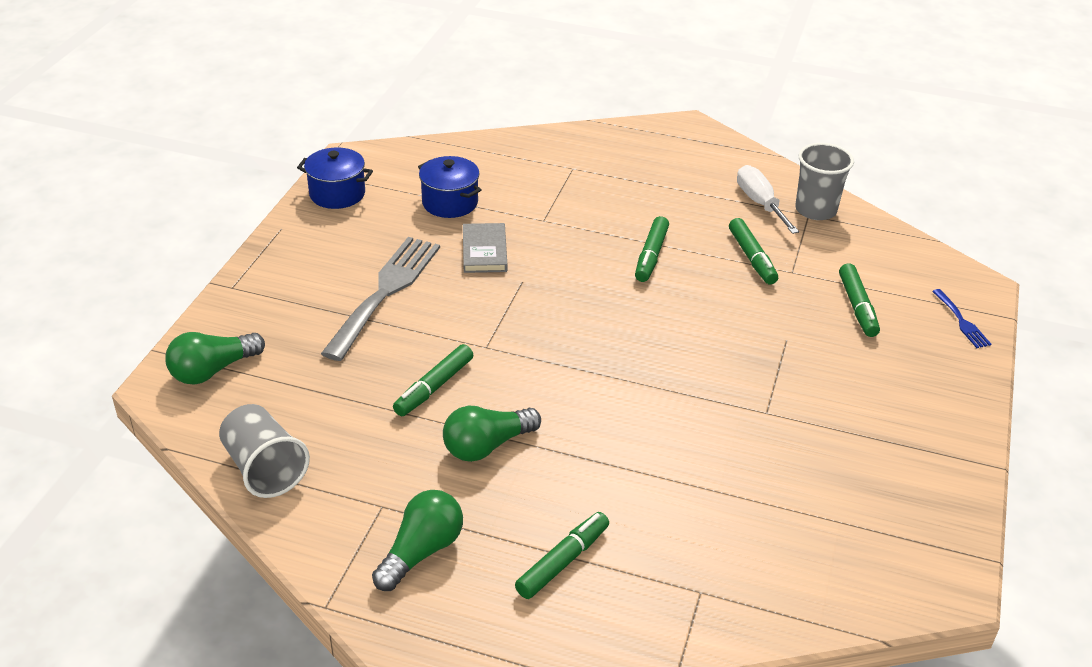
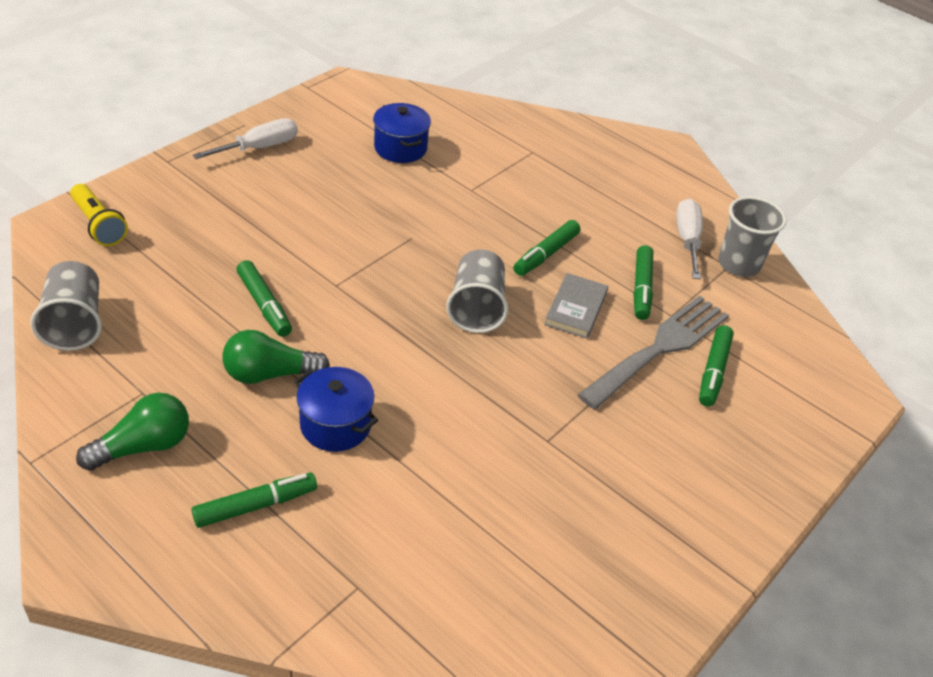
camera: 20 degrees right, 5 degrees up
(213, 370) = (99, 225): green light bulb -> yellow flashlight
(314, 245) = (259, 147): none -> white screwdriver
(337, 194) = (311, 110): blue pot -> blue pot (335, 425)
(385, 292) = (287, 207): grey fork -> grey fork (660, 348)
(434, 387) = (264, 305): green marker -> green marker turned 90 degrees counterclockwise
(484, 251) = (398, 200): grey book -> grey book (576, 308)
(626, 323) = (476, 308): none -> grey cup
(961, 321) = (813, 424): blue fork -> none

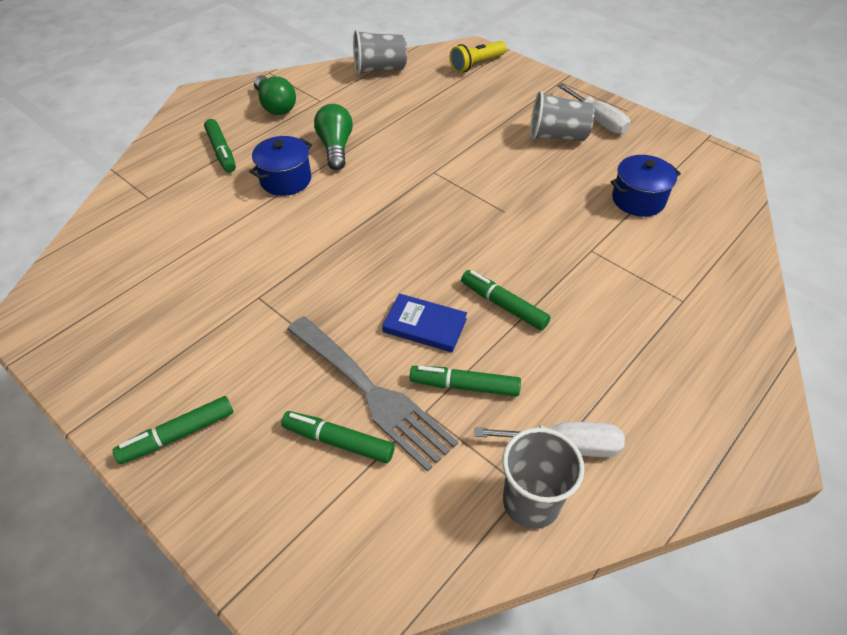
camera: 95 degrees right, 5 degrees up
(264, 305) = (406, 139): green marker -> green marker (178, 435)
(476, 308) = (417, 253): grey cup -> grey cup (557, 136)
(576, 308) = (424, 325): grey book -> blue book

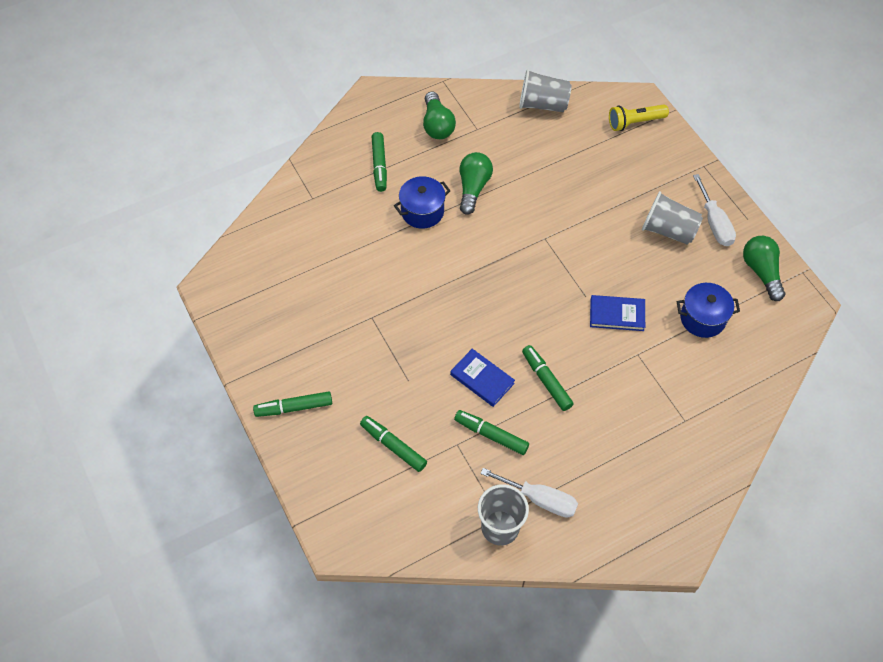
camera: 20 degrees right, 10 degrees up
(372, 393) = (426, 420): grey fork -> none
(547, 219) = (617, 314): none -> blue book
(668, 147) = (761, 272): none -> green light bulb

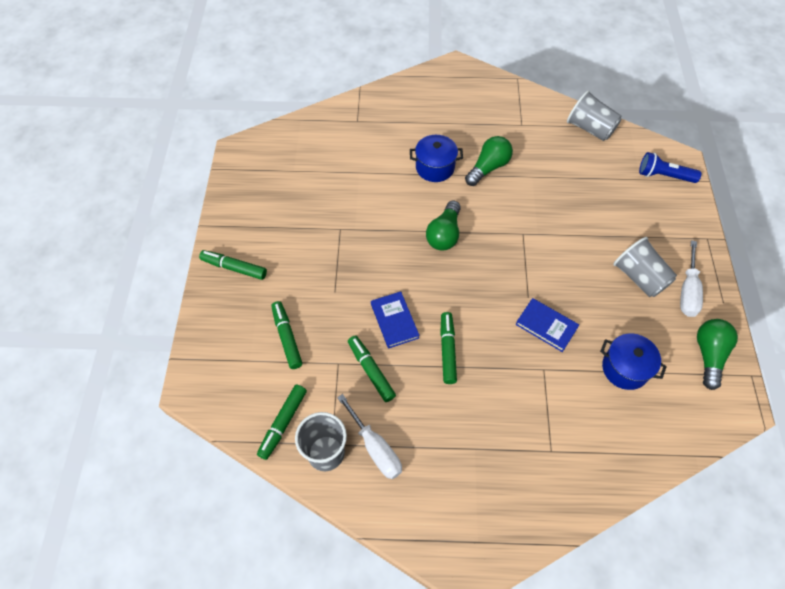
camera: 30 degrees right, 0 degrees up
(379, 165) = (424, 119): green marker -> green marker (283, 423)
(437, 125) = (490, 108): green light bulb -> green light bulb (444, 234)
(634, 122) = (663, 176): yellow flashlight -> blue flashlight

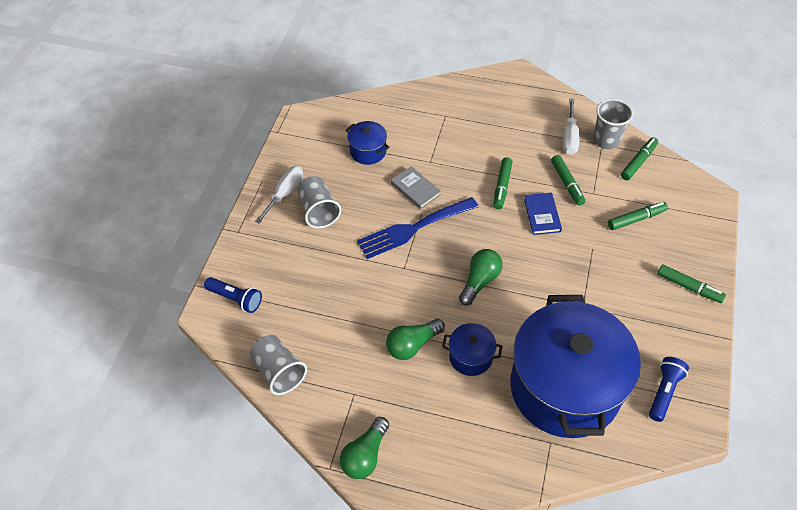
camera: 165 degrees left, 5 degrees down
(265, 171) = (664, 392): none -> blue flashlight
(287, 337) = (636, 219): green marker -> green marker turned 105 degrees counterclockwise
(350, 159) = (565, 387): none -> blue pot
(375, 448) = (570, 137): white screwdriver -> white screwdriver turned 150 degrees counterclockwise
(530, 276) = (413, 229): none -> blue fork
(546, 326) = (415, 189): blue book -> grey book
(708, 355) = (299, 149): green light bulb -> green light bulb (365, 455)

